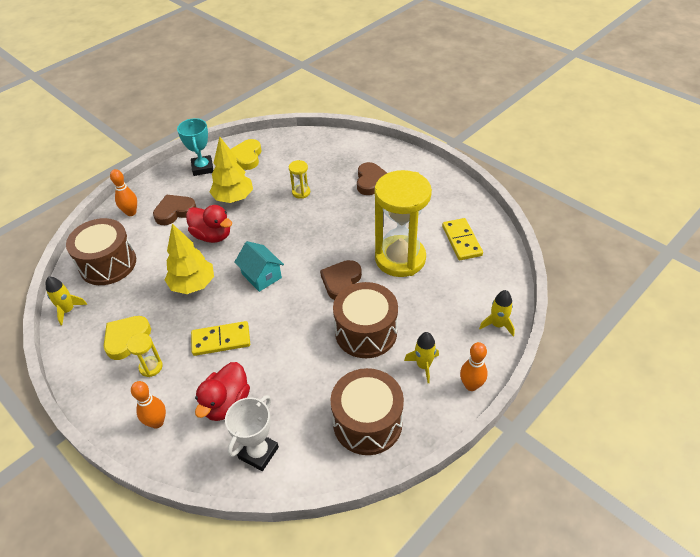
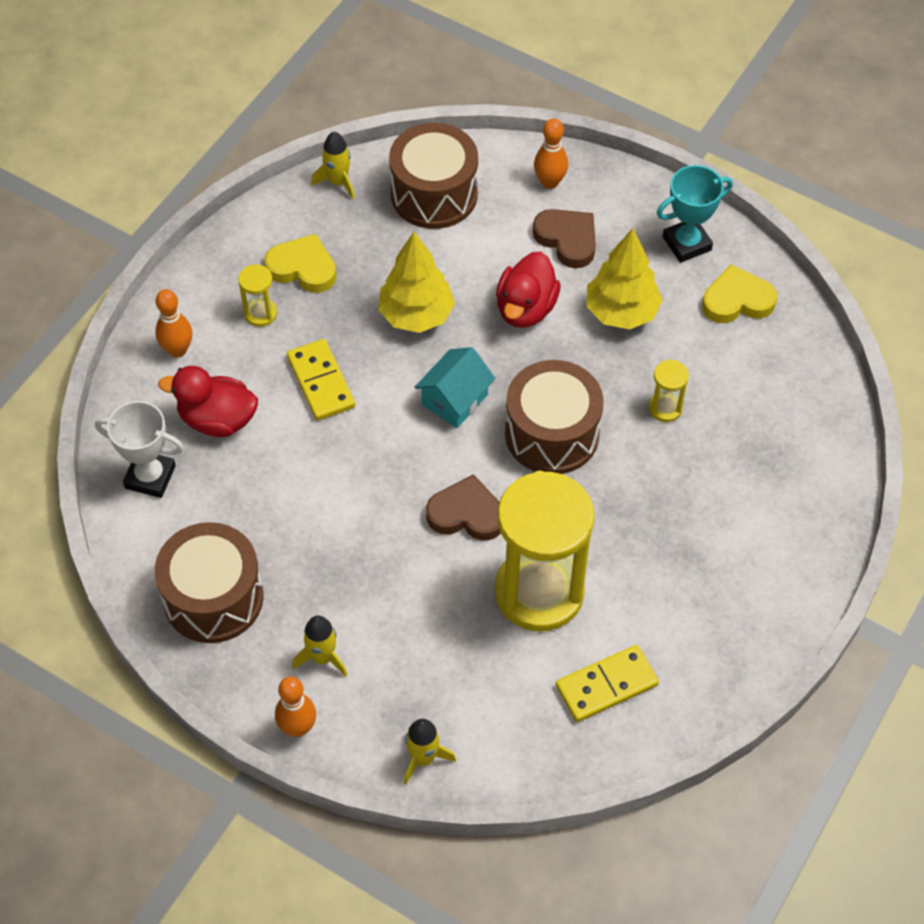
camera: 75 degrees right, 10 degrees up
(366, 332) = (371, 568): brown drum -> brown drum (552, 434)
(371, 181) = (727, 514): brown heart -> none

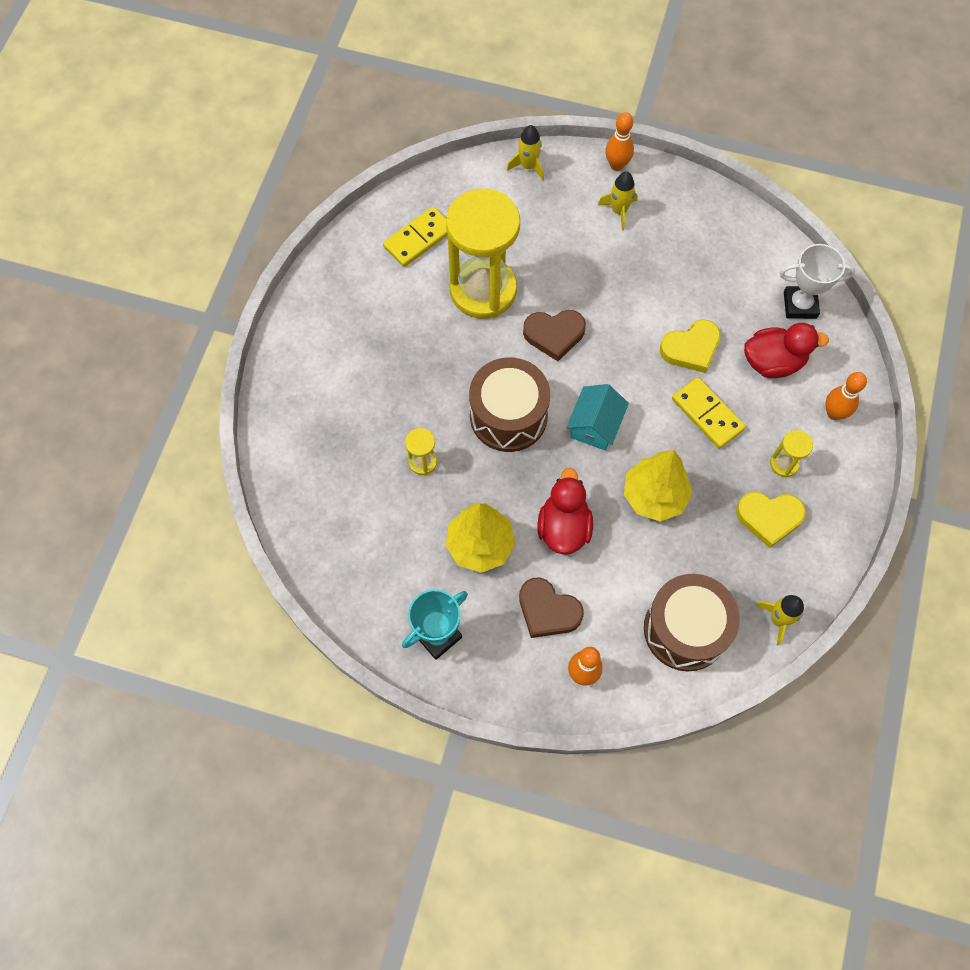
camera: 165 degrees right, 10 degrees up
(213, 598) = (711, 231): brown drum -> none
(737, 300) = (381, 584): yellow heart -> yellow heart (691, 348)

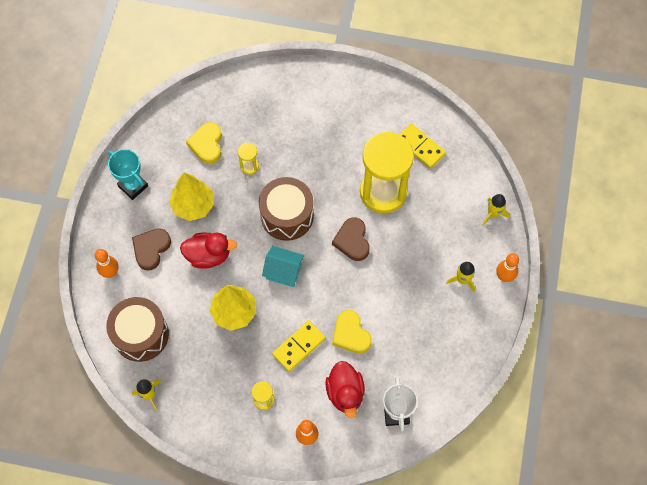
camera: 85 degrees right, 0 degrees up
(769, 518) = (222, 389): yellow heart -> yellow heart (207, 144)

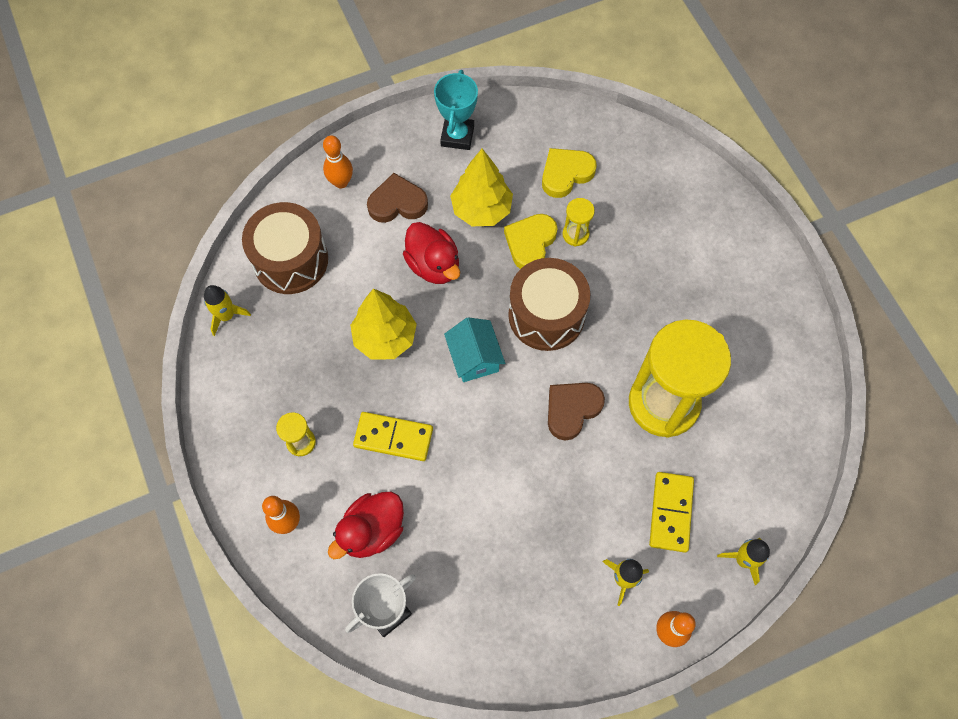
camera: 55 degrees right, 0 degrees up
(351, 334) = (451, 488): yellow heart -> yellow heart (530, 243)
(420, 147) = (759, 407): yellow domino -> yellow domino (671, 512)

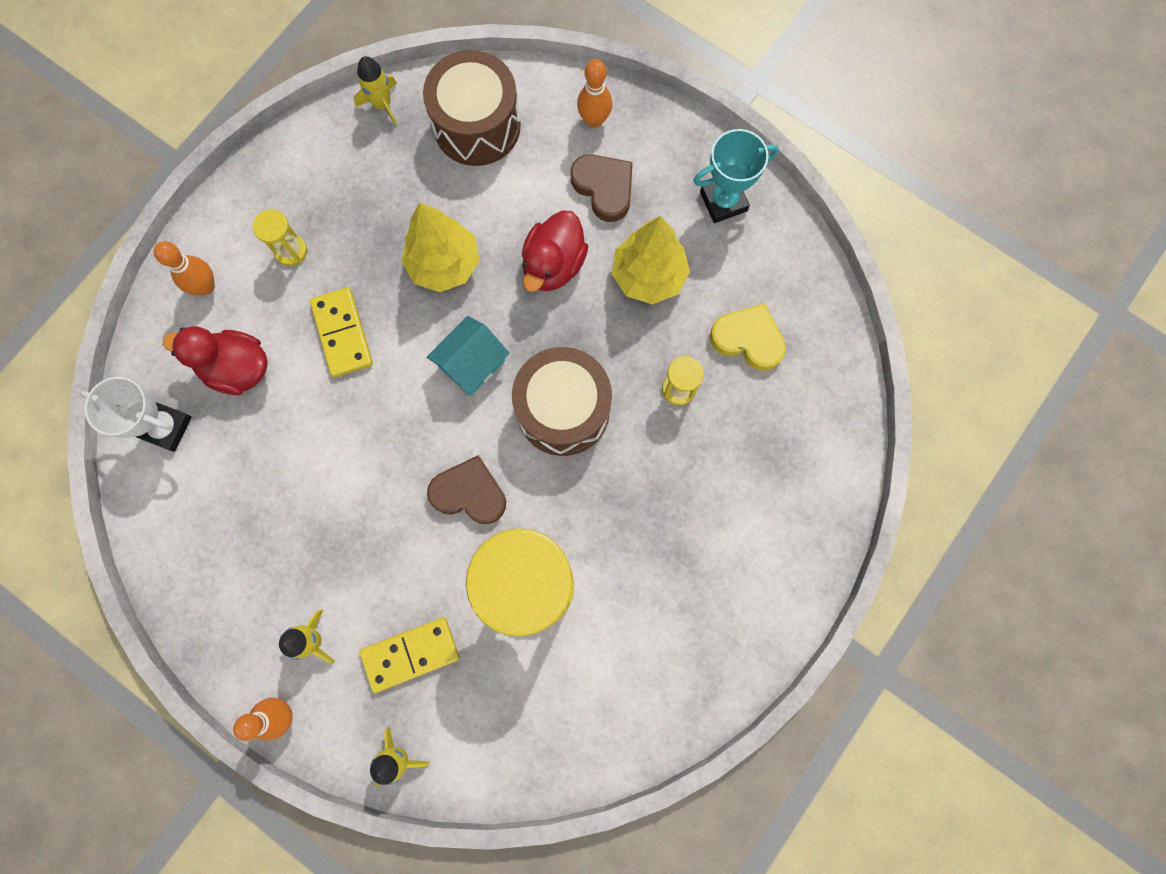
camera: 60 degrees right, 10 degrees up
(530, 243) = (639, 347): yellow heart -> none

